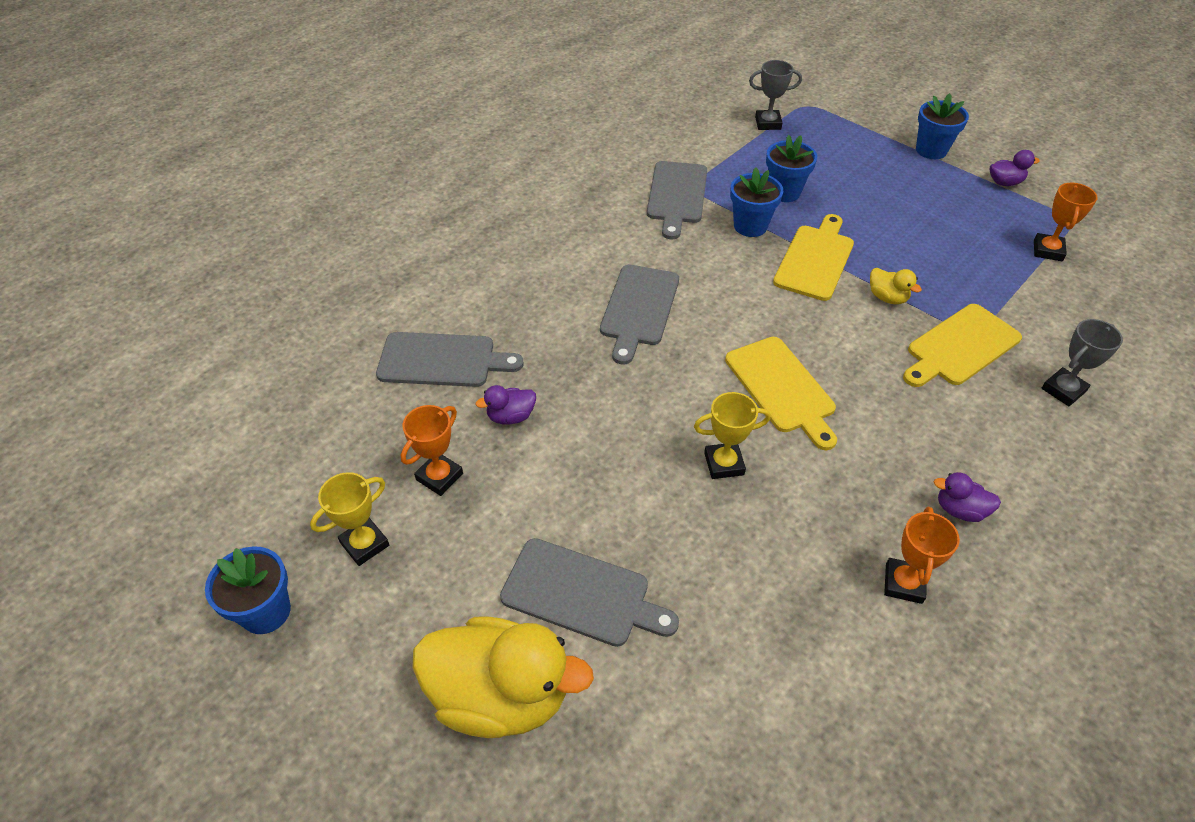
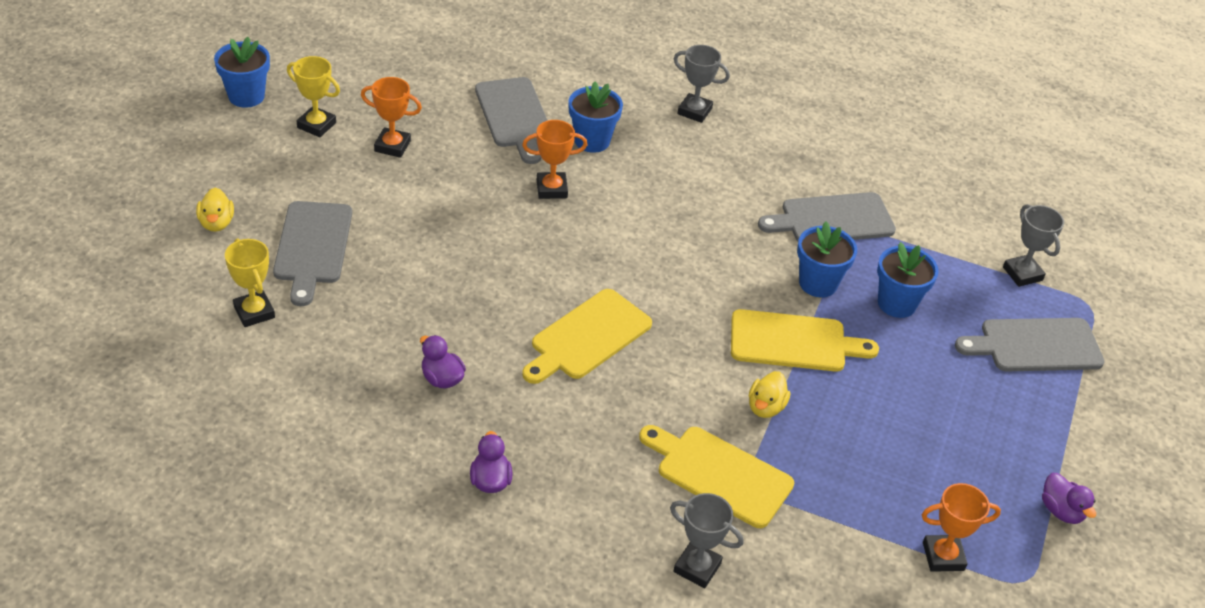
camera: 65 degrees right, 5 degrees down
(500, 695) = (216, 223): yellow duck -> yellow duck, size x0.44
(501, 233) = (694, 111): none -> grey trophy
(511, 416) = (471, 170): purple duck -> purple duck (442, 378)
(639, 309) = (642, 222): grey cutting board -> grey cutting board (1035, 345)
(724, 464) = (476, 309): yellow trophy -> yellow trophy (254, 312)
(903, 583) = (391, 443): orange trophy -> orange trophy (551, 189)
(931, 150) = (1080, 432): blue flower pot -> blue flower pot (592, 141)

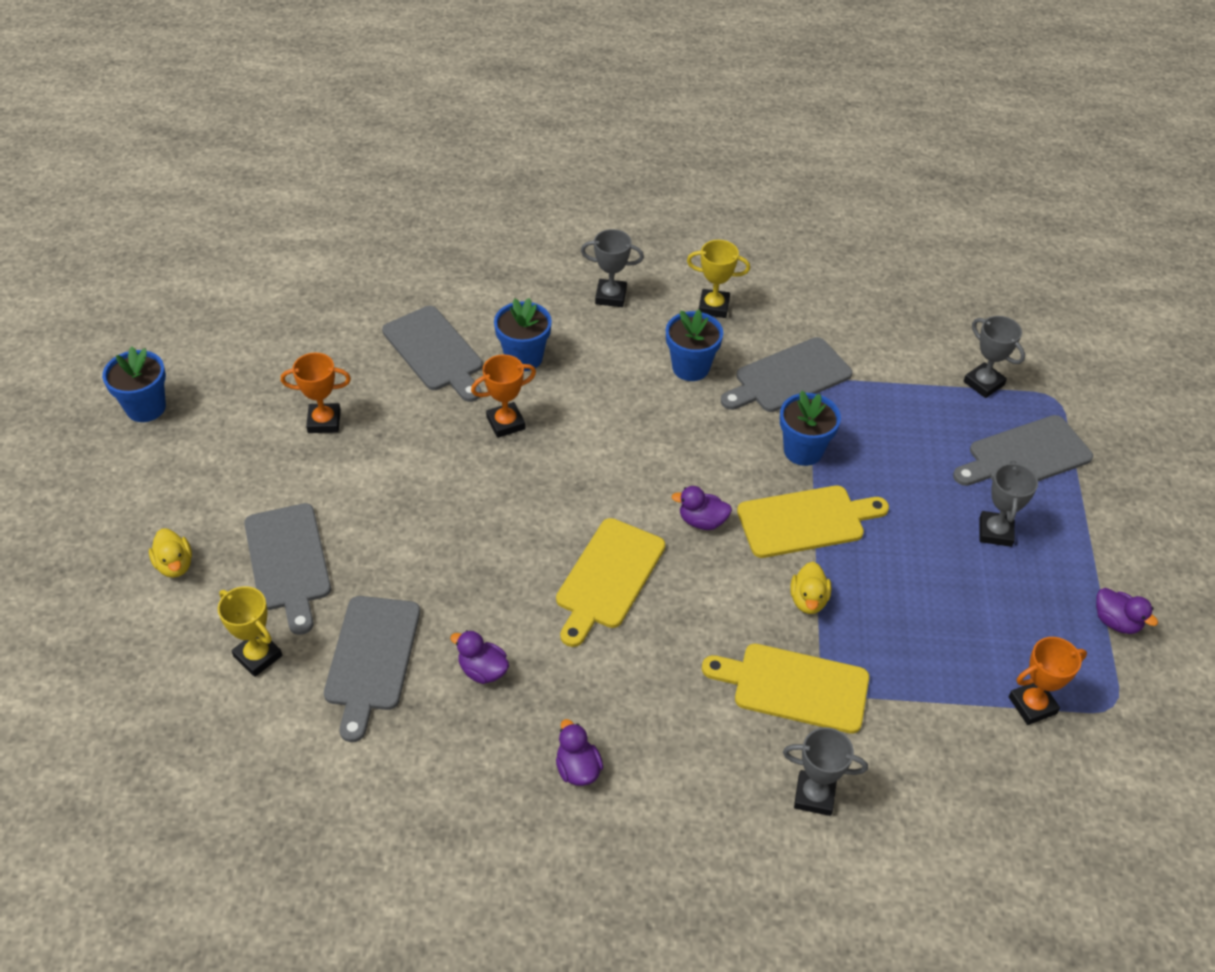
camera: 15 degrees left, 5 degrees up
(316, 125) = (234, 420): yellow trophy -> yellow trophy (713, 307)
(349, 342) = (371, 659): none -> grey cutting board
(695, 315) = (702, 521): none -> purple duck
(896, 303) = (884, 450): blue flower pot -> blue flower pot (690, 367)
(975, 401) = (995, 532): none -> grey trophy

